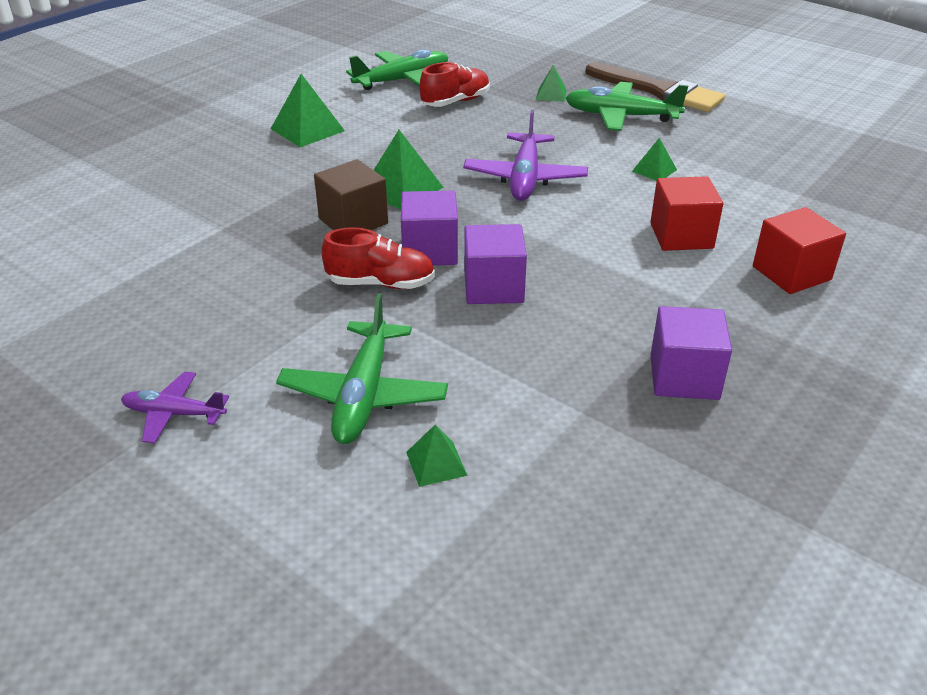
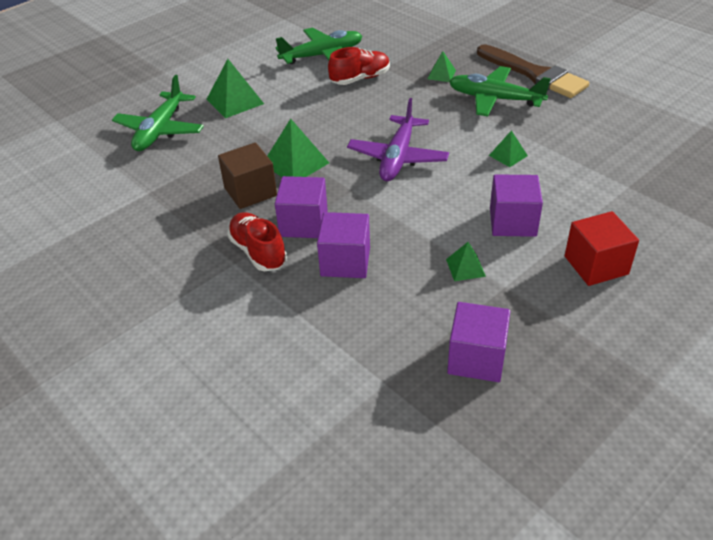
camera: 10 degrees right, 5 degrees up
(174, 414) = (78, 357): purple plane -> none
(363, 395) = (221, 353): green plane -> green plane (160, 130)
(381, 283) = (258, 252): red shoe -> red shoe turned 135 degrees counterclockwise
(436, 463) = (261, 419): green pyramid -> green pyramid (465, 267)
(681, 236) = (512, 222): red cube -> purple cube

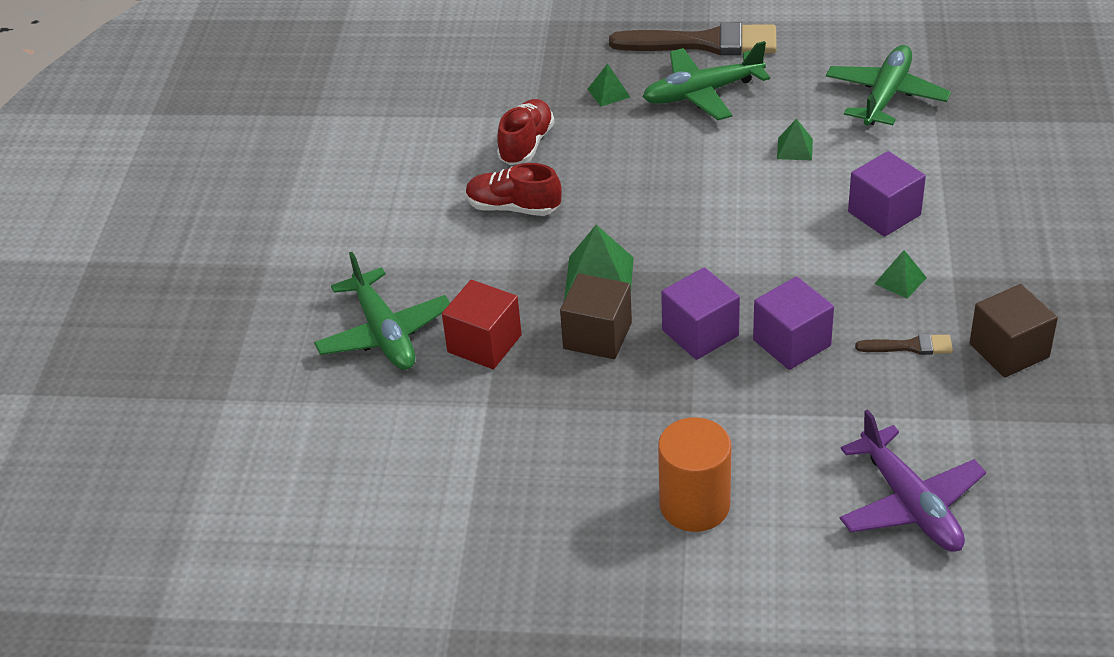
camera: 40 degrees left, 0 degrees up
(158, 315) = (694, 505): none -> orange cylinder
(235, 101) = (420, 250): green pyramid -> none
(258, 252) = (698, 387): red shoe -> red shoe (513, 208)
(322, 55) = (439, 139): green plane -> green plane (886, 95)
(398, 158) = (694, 211): purple plane -> purple plane (910, 504)
(413, 311) = (910, 346): none -> brown brush
(476, 358) = (1009, 350): purple cube -> brown cube
(596, 265) = (998, 211): red cube -> red cube (484, 344)

